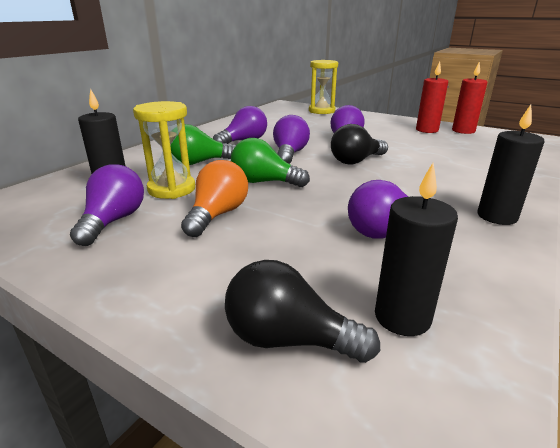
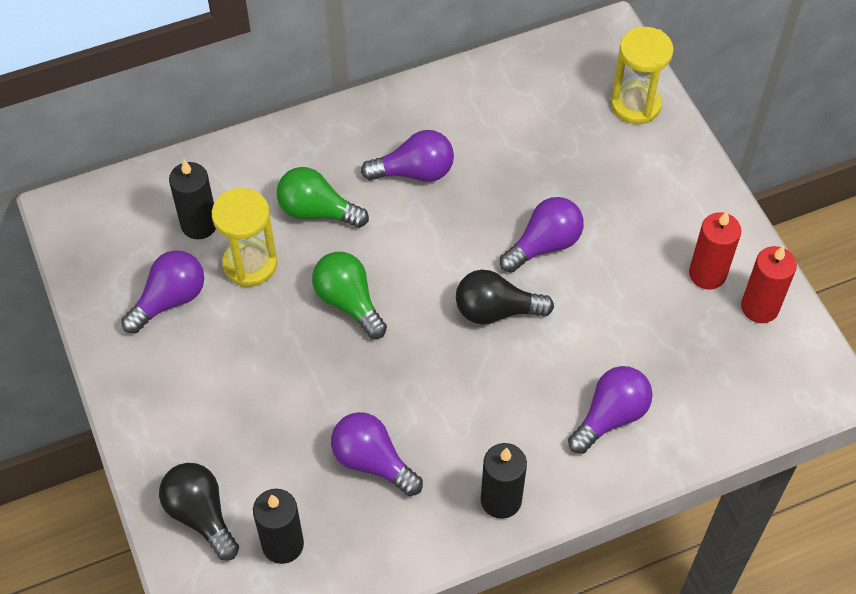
camera: 35 degrees right, 30 degrees up
(217, 215) = (259, 341): orange light bulb -> none
(289, 154) = (436, 246): purple light bulb -> purple light bulb (610, 416)

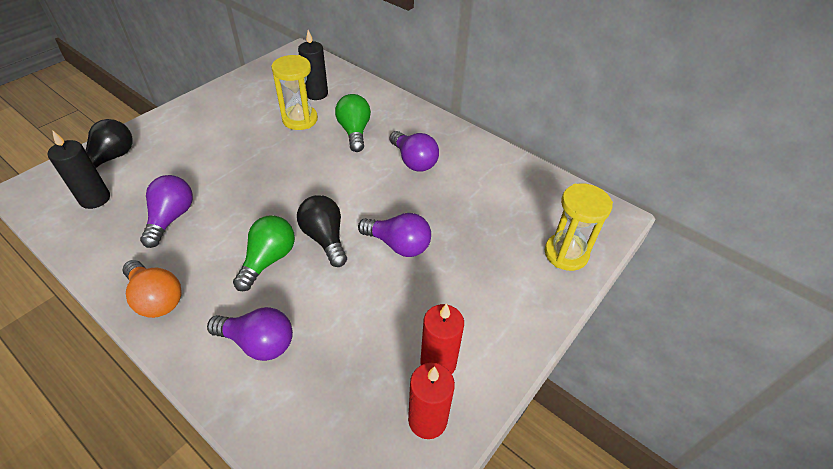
camera: 60 degrees right, 10 degrees down
(170, 300) = (259, 100): purple light bulb -> none
(348, 302) = (294, 166): green light bulb -> green light bulb (268, 260)
(501, 500) = (156, 298): black candle -> orange light bulb

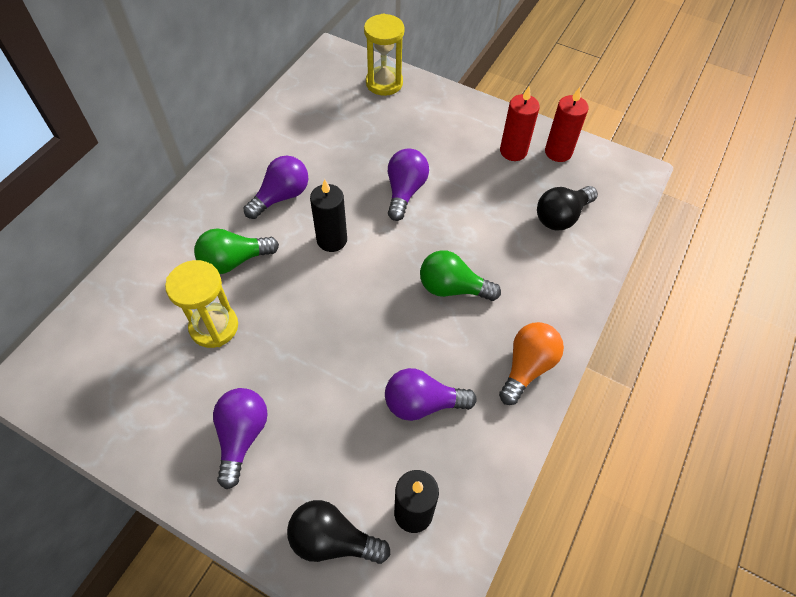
camera: 100 degrees left, 10 degrees up
(258, 343) = (540, 267): purple light bulb -> purple light bulb (242, 436)
(316, 94) = (150, 324): black candle -> black candle (332, 240)
(325, 238) = (412, 249): black light bulb -> black light bulb (561, 216)

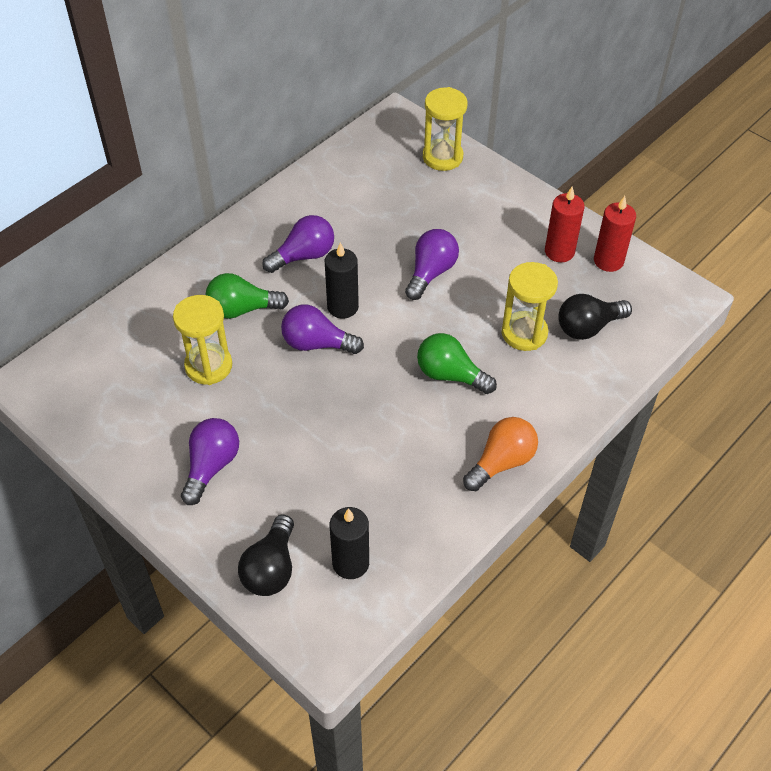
camera: 15 degrees right, 5 degrees down
(333, 540) = (271, 568): black light bulb -> black light bulb turned 105 degrees counterclockwise
(422, 403) = (388, 473): purple light bulb -> purple light bulb (317, 344)
(507, 233) = (524, 333): none -> yellow hourglass

